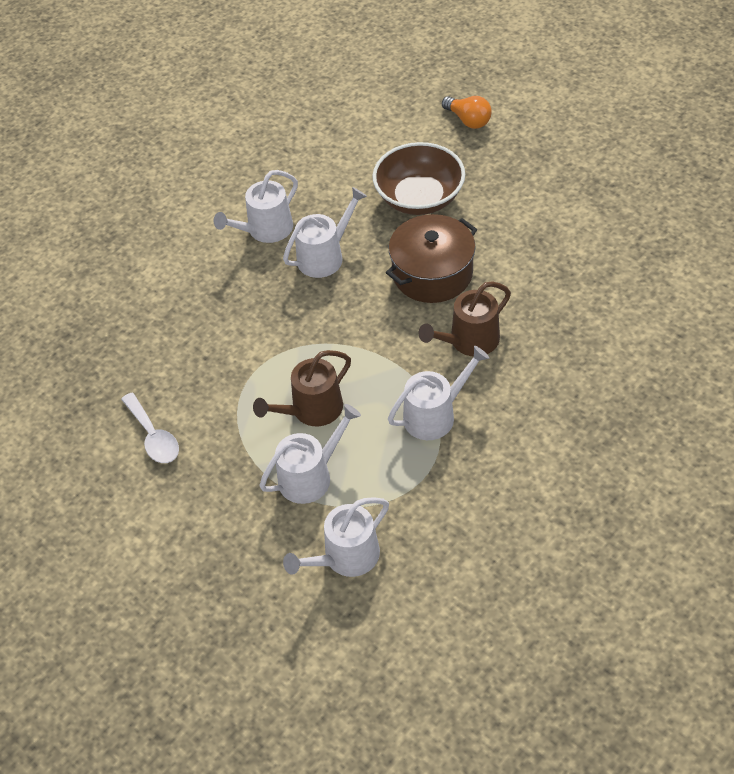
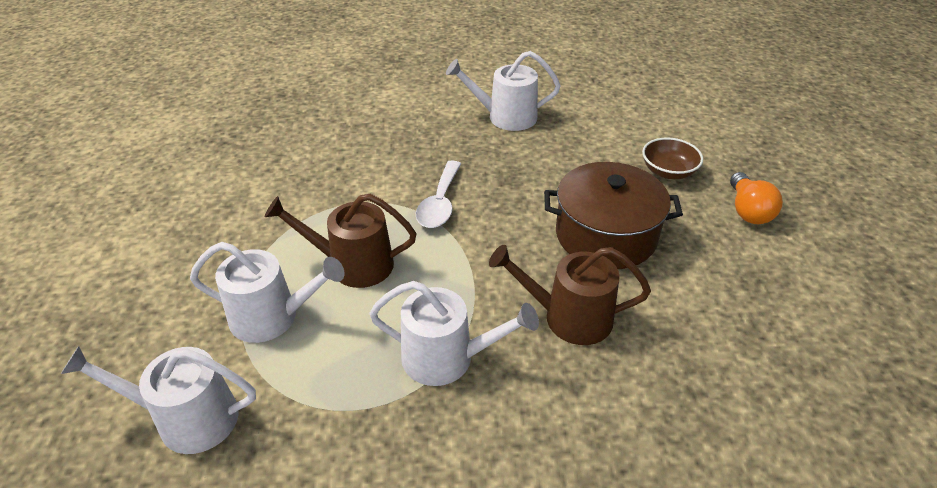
camera: 40 degrees right, 10 degrees down
(153, 436) = (224, 193): white spoon -> white spoon (440, 203)
(325, 256) = (527, 162): white watering can -> none
(419, 198) = (668, 171): brown bowl -> brown bowl, size x0.54
(468, 120) = (790, 143): orange light bulb -> orange light bulb (748, 211)

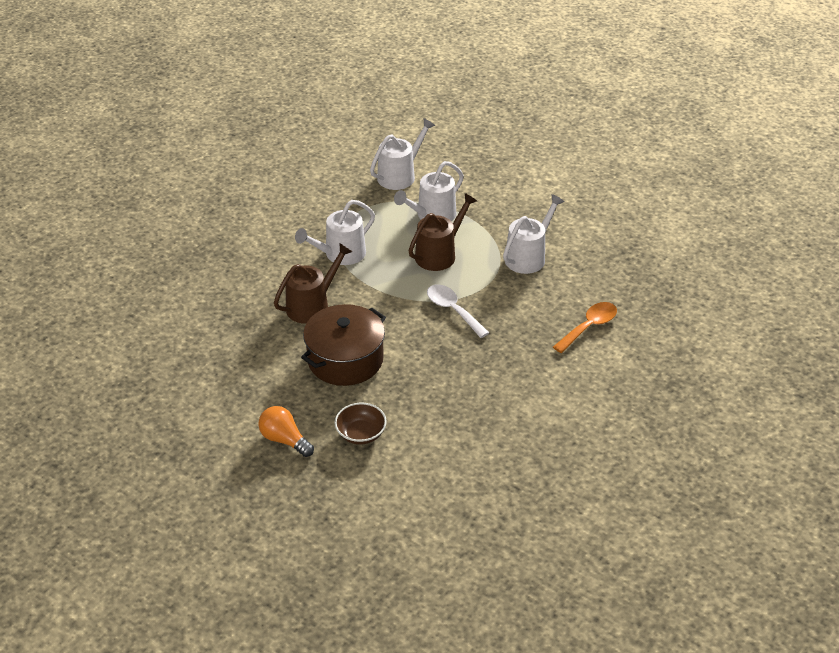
camera: 130 degrees right, 0 degrees up
(367, 117) = (589, 327): none -> orange spoon
(506, 117) = (515, 396): white watering can -> white watering can (528, 257)

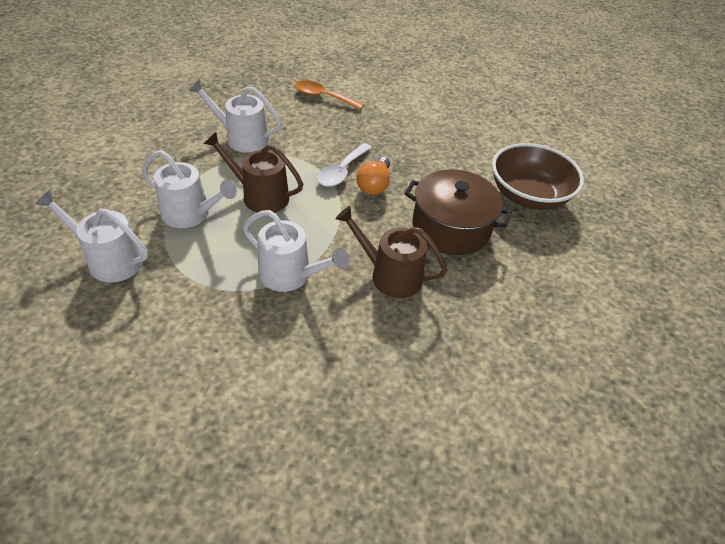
camera: 115 degrees left, 5 degrees up
(284, 440) = (574, 242): orange light bulb -> orange light bulb (374, 185)
(361, 434) = (528, 195): brown bowl -> brown bowl, size x1.85

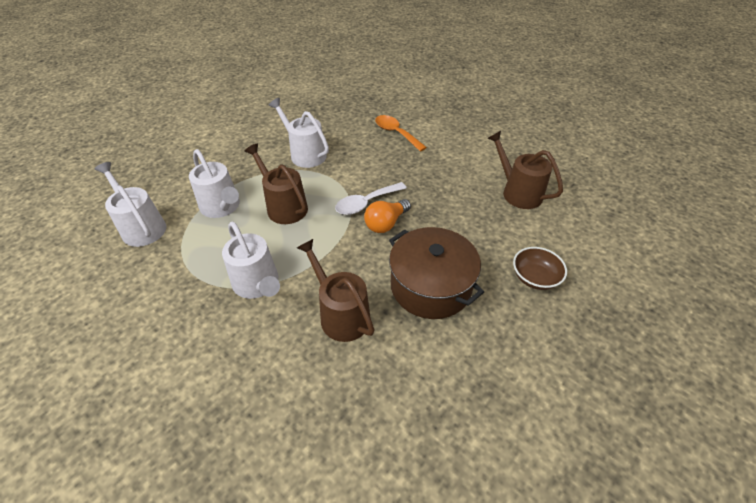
camera: 30 degrees right, 0 degrees up
(471, 128) = (518, 192): none -> brown watering can
(528, 195) = (534, 277): brown bowl -> brown bowl, size x0.54

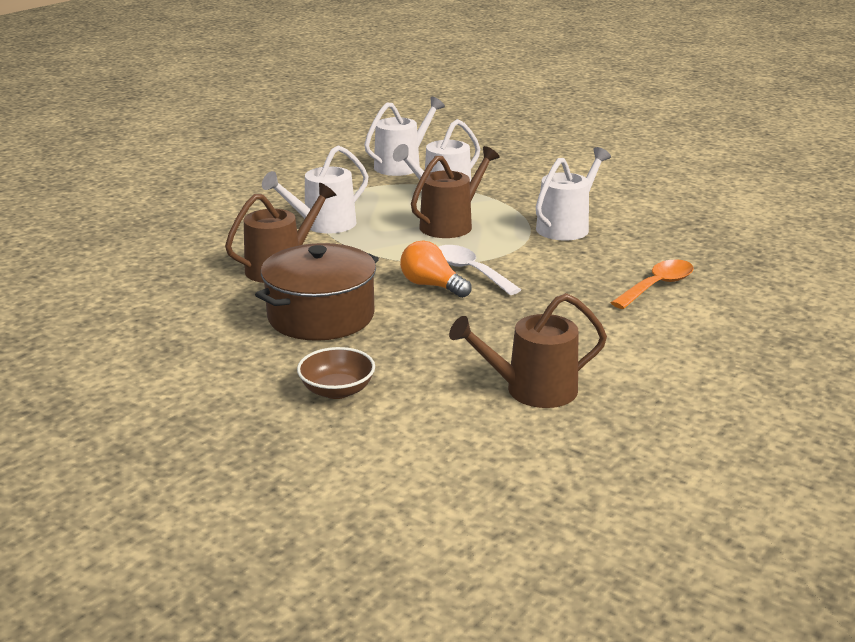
camera: 85 degrees right, 20 degrees down
(518, 192) = (532, 390): brown watering can -> brown watering can turned 150 degrees counterclockwise

